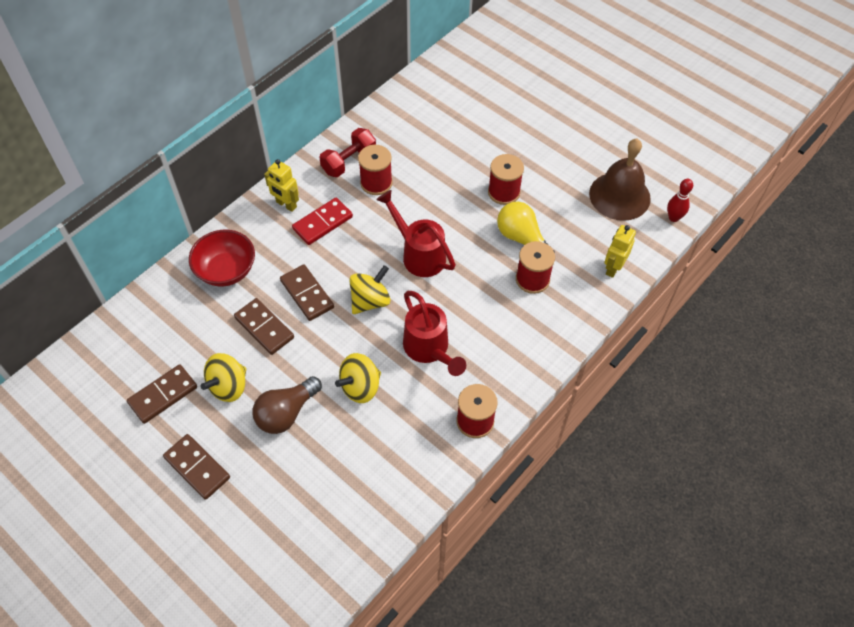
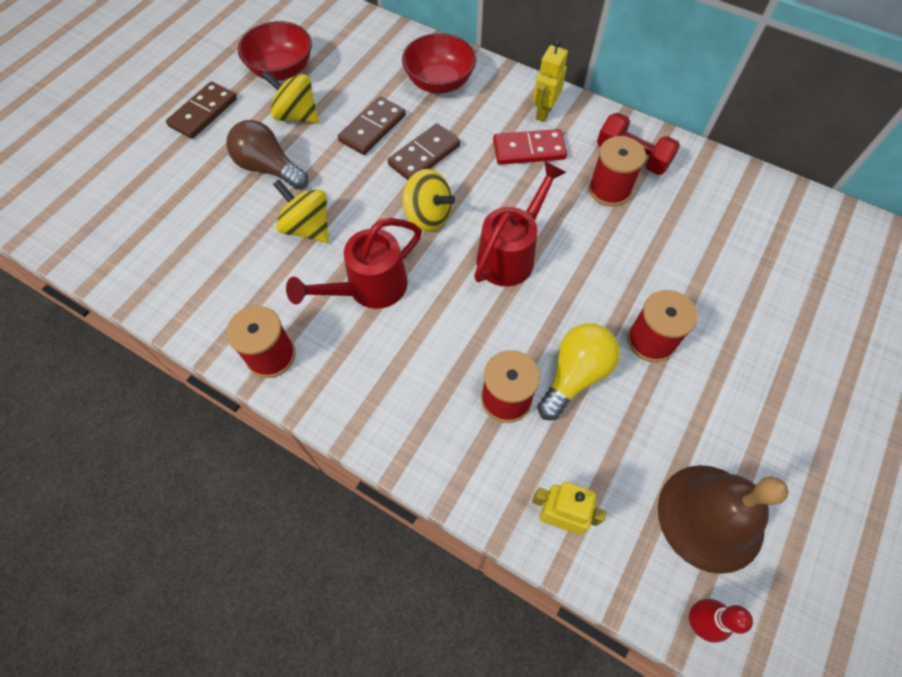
camera: 80 degrees right, 5 degrees up
(163, 395) = (282, 70): brown domino -> red bowl
(322, 223) = (529, 149): red domino -> red domino turned 45 degrees counterclockwise

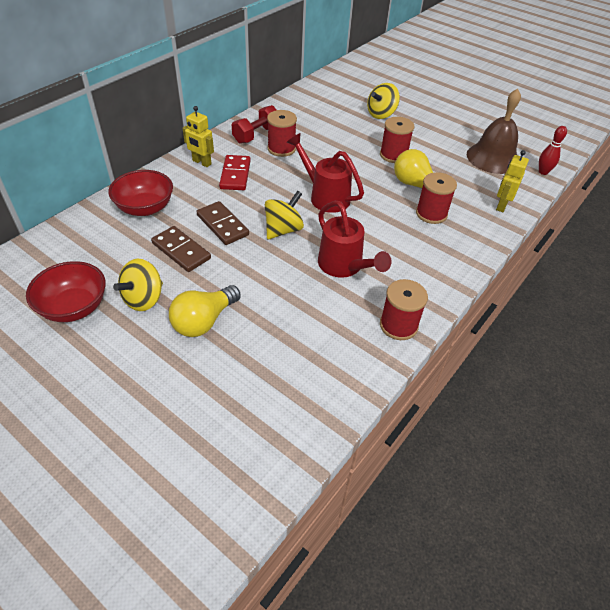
camera: 85 degrees left, 15 degrees down
(203, 112) = (106, 373): brown domino -> none
(269, 168) = (204, 321): brown light bulb -> yellow light bulb
(307, 228) = (279, 298): yellow spinning top -> yellow spinning top (381, 114)

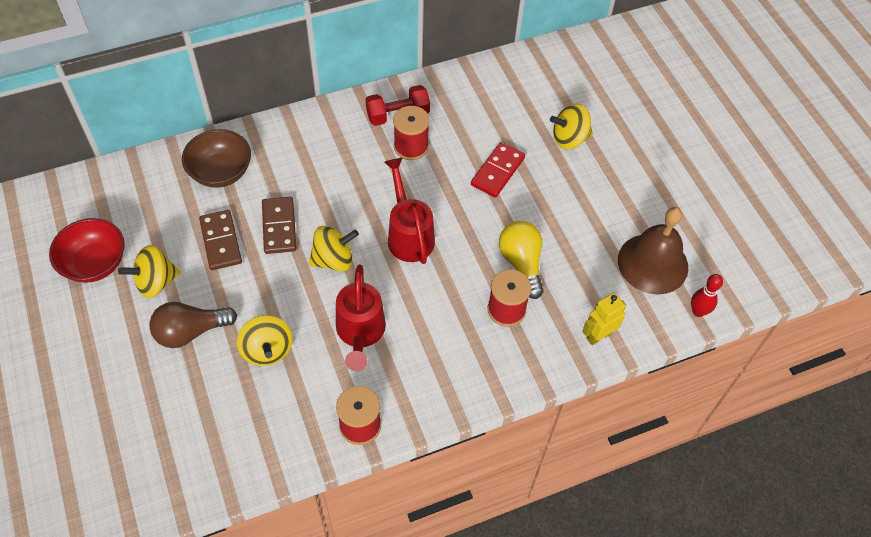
camera: 30 degrees right, 10 degrees up
(145, 208) = (221, 172): red bowl -> brown bowl
(201, 162) = (313, 133): yellow robot -> none
(204, 321) = (190, 332): yellow light bulb -> brown light bulb
(235, 175) = (336, 164): red domino -> red domino (497, 171)
(281, 307) = (267, 350): none -> yellow spinning top
(393, 155) = (532, 208): red spool -> none

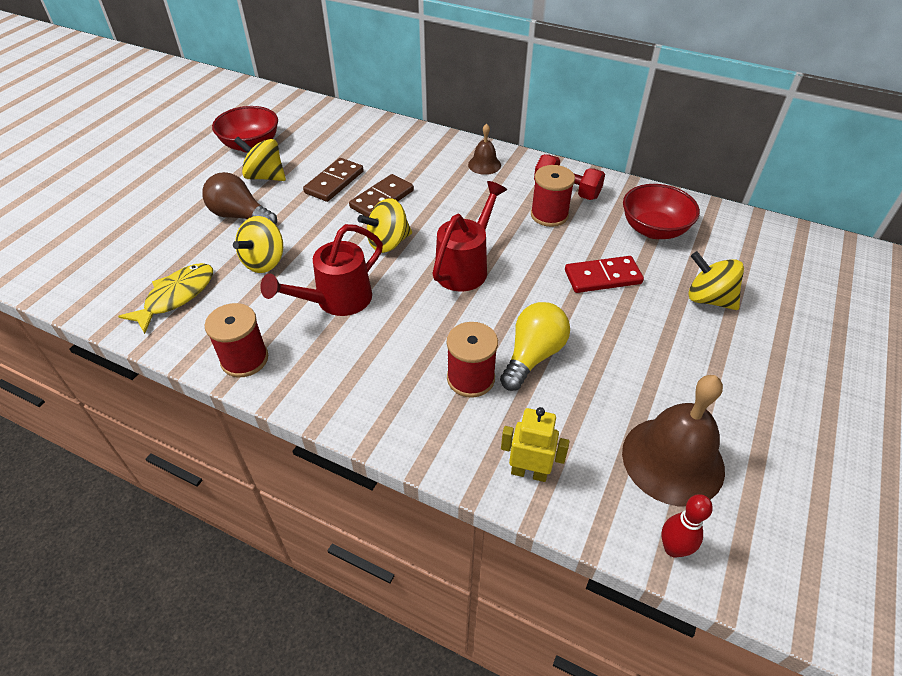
camera: 50 degrees right, 10 degrees down
(221, 172) = (392, 147): brown bowl -> none
(244, 431) = (176, 296): none -> yellow fish
(313, 135) = (484, 164): none -> brown bell
(333, 260) = (388, 243): yellow spinning top -> yellow spinning top turned 120 degrees clockwise
(487, 107) = (654, 229): none -> red bowl

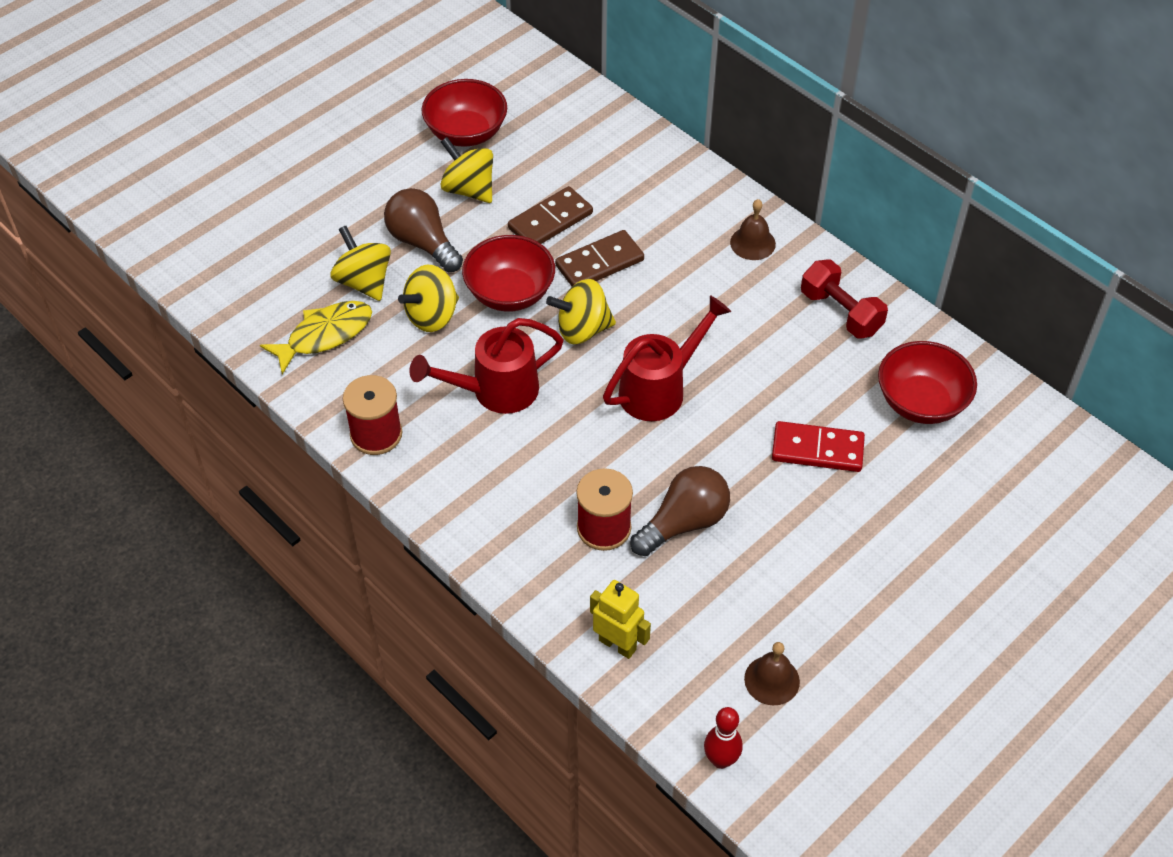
camera: 20 degrees right, 5 degrees up
(322, 232) = (510, 293): none -> red bowl
(533, 356) = (684, 523): yellow light bulb -> brown light bulb
(549, 215) = (798, 344): red spool -> none
(673, 460) = (772, 680): brown bell -> brown bell, size x0.51
(708, 299) = (930, 515): yellow spinning top -> yellow spinning top (364, 282)

